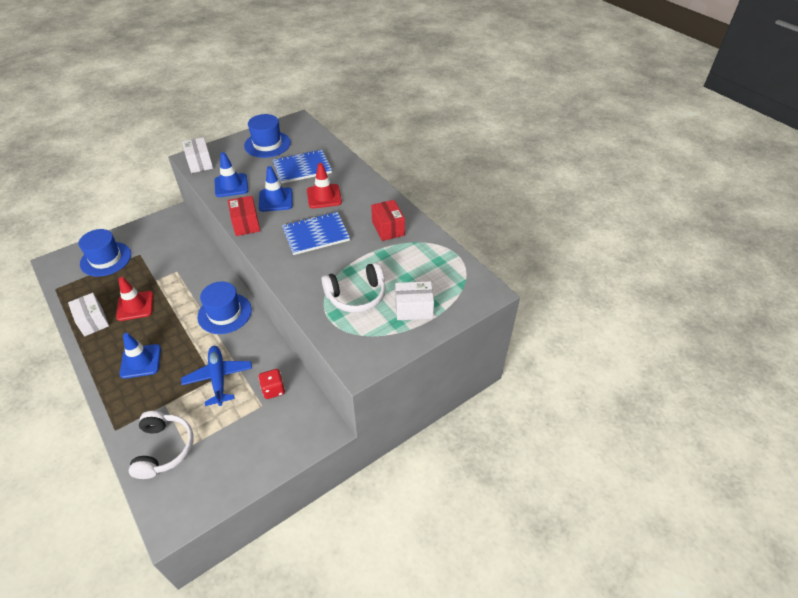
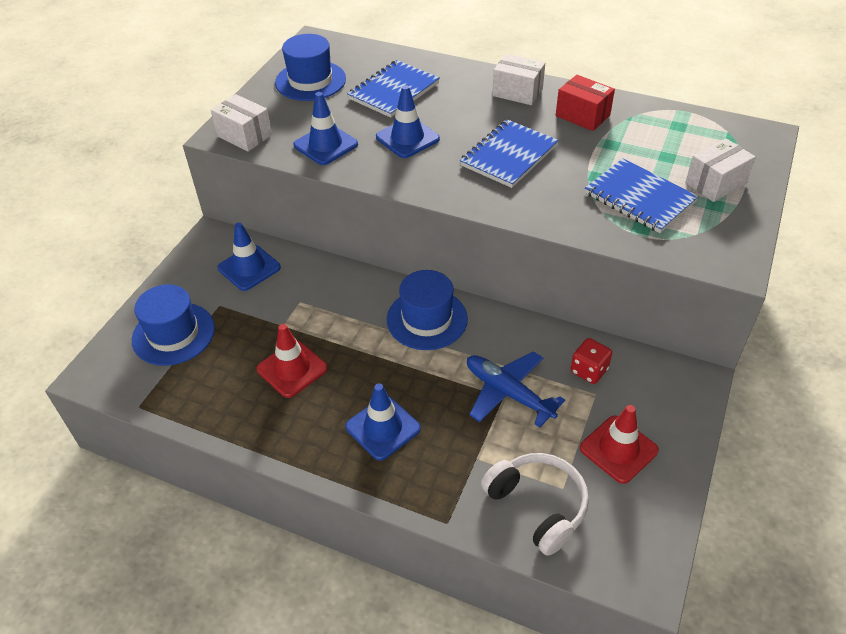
camera: 30 degrees left, 0 degrees up
(93, 321) = (252, 417): white box -> white box (517, 92)
(173, 240) = (249, 268): none -> blue traffic cone
(246, 224) = (405, 179): red box -> none
(324, 196) = (463, 111): red traffic cone -> red traffic cone (618, 449)
(356, 296) = (639, 198): white headphones -> blue notebook

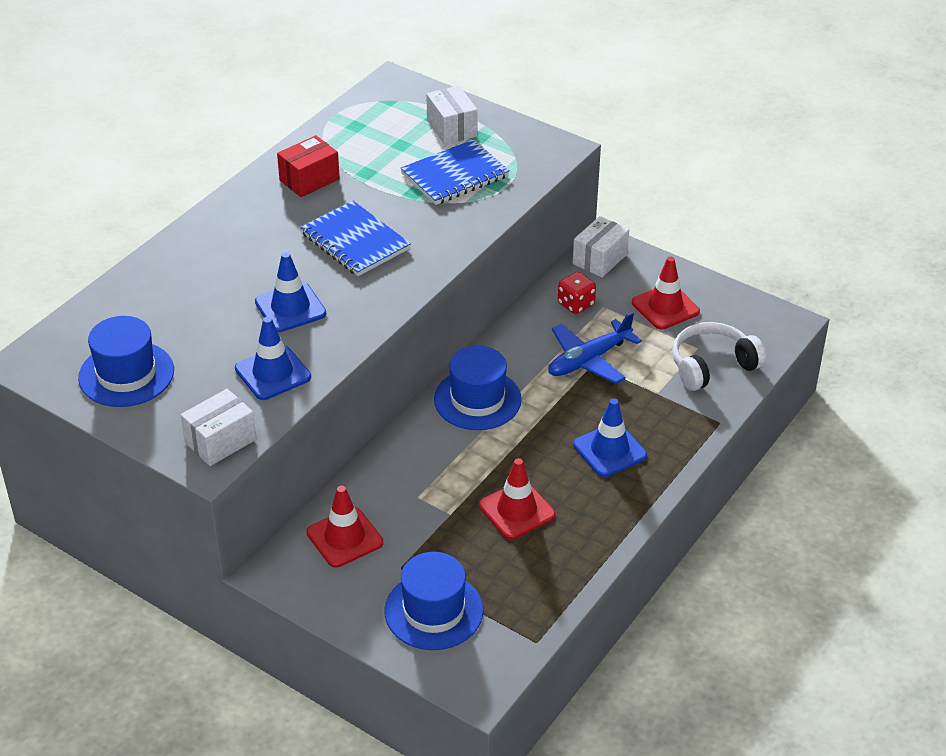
camera: 80 degrees left, 5 degrees down
(249, 268) = (344, 538): blue traffic cone -> red traffic cone
(393, 91) = (189, 306): blue notebook -> none
(517, 92) = (243, 214): white box -> white box (600, 259)

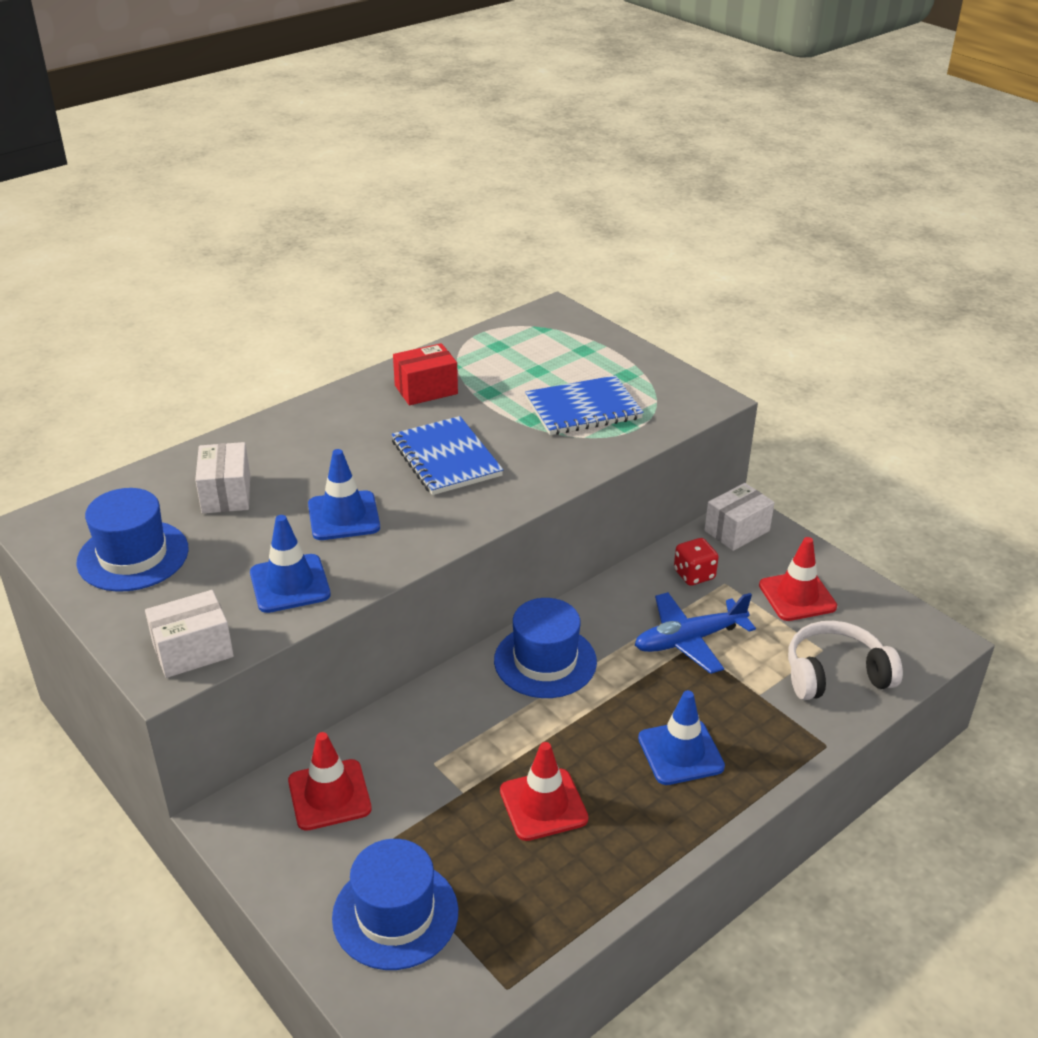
camera: 15 degrees right, 5 degrees down
(452, 128) = (598, 362): white box -> white box (226, 494)

